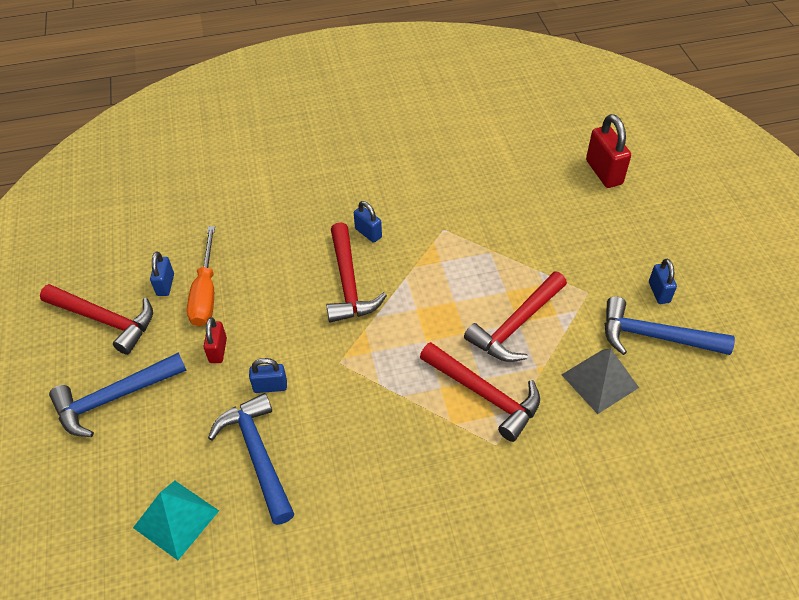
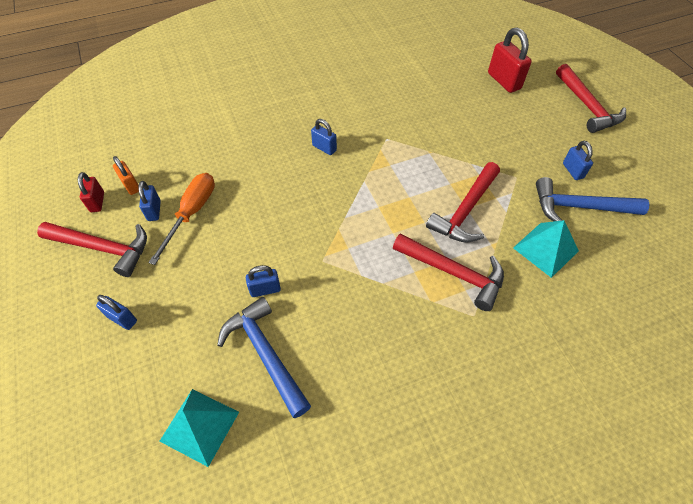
camera: 10 degrees left, 5 degrees up
(114, 398) = (122, 319): blue hammer -> blue padlock
(145, 253) = (131, 185): none -> orange padlock
(206, 292) = (192, 213): orange screwdriver -> orange screwdriver turned 150 degrees counterclockwise
(218, 350) = (212, 263): red padlock -> red padlock (97, 202)
(348, 283) = (316, 191): red hammer -> red hammer (587, 106)
(599, 381) = (545, 249): grey pyramid -> turquoise pyramid

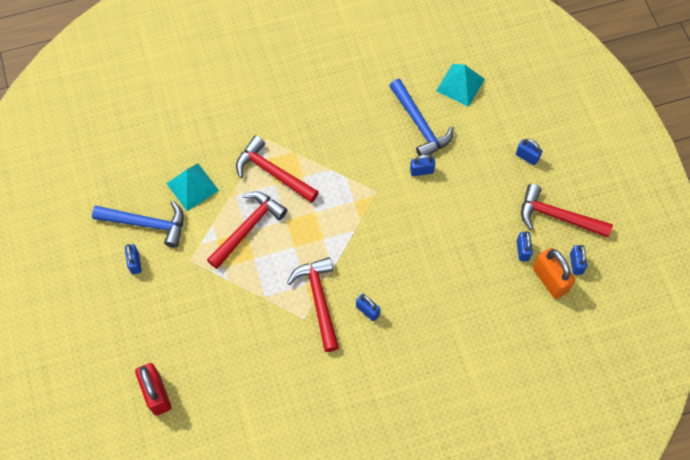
camera: 175 degrees left, 10 degrees up
(97, 202) = (576, 264): red padlock -> blue padlock
(131, 185) = (550, 280): orange padlock -> orange padlock, size x1.70
(192, 213) = (488, 245): orange screwdriver -> none
(587, 106) = (81, 346): red hammer -> red hammer (319, 300)

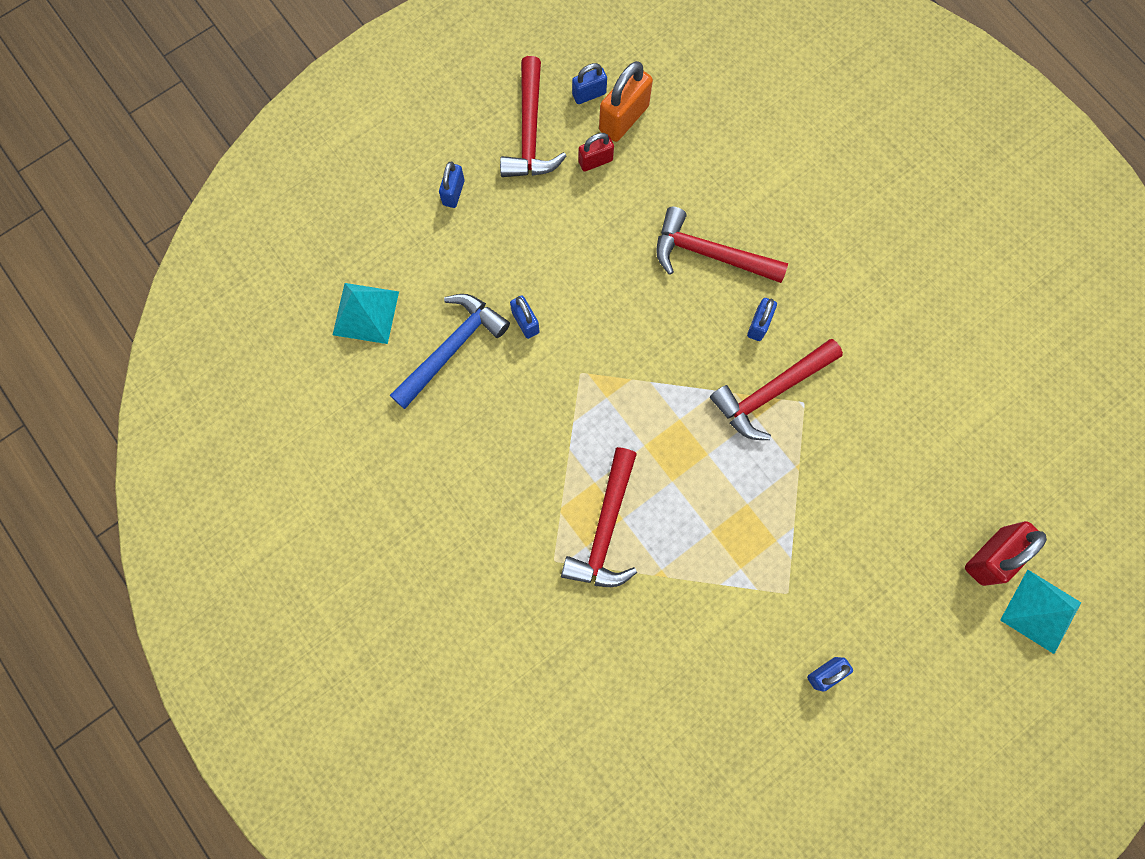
camera: 110 degrees left, 10 degrees up
(146, 224) = (759, 684): blue hammer -> none
(192, 187) = (673, 640): turquoise pyramid -> turquoise pyramid (1040, 611)
(248, 228) = (706, 530): red hammer -> red hammer (710, 254)
(522, 250) = (595, 161): blue padlock -> red padlock

